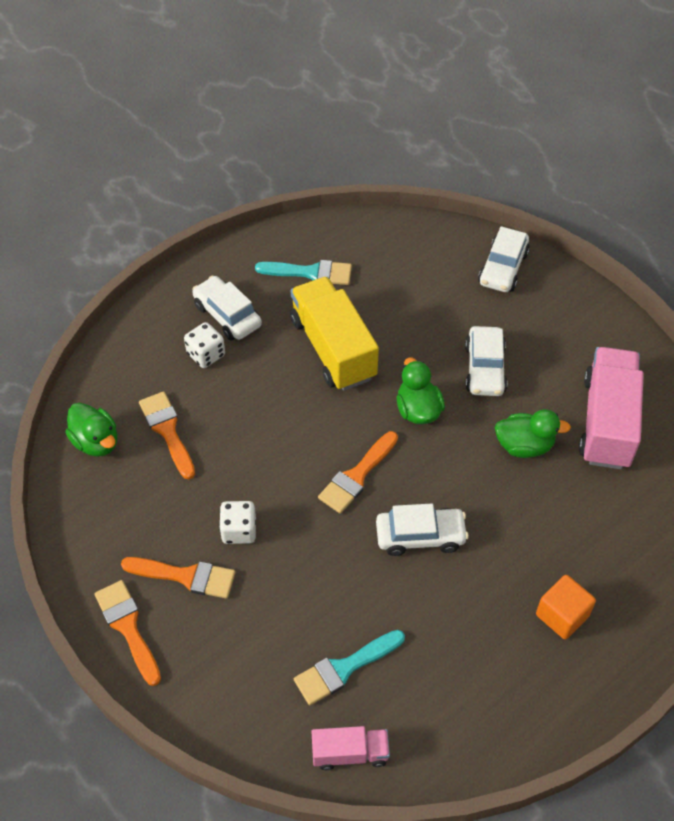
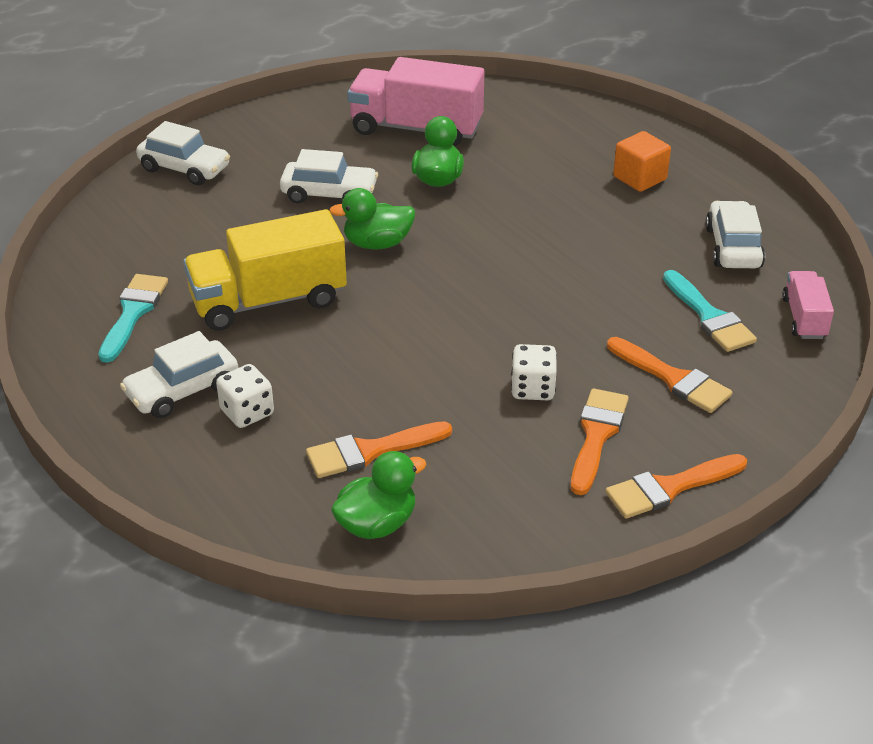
camera: 85 degrees left, 15 degrees down
(357, 476) = (463, 293): orange brush -> orange brush (673, 378)
(420, 536) = (547, 255): white car -> white car (733, 247)

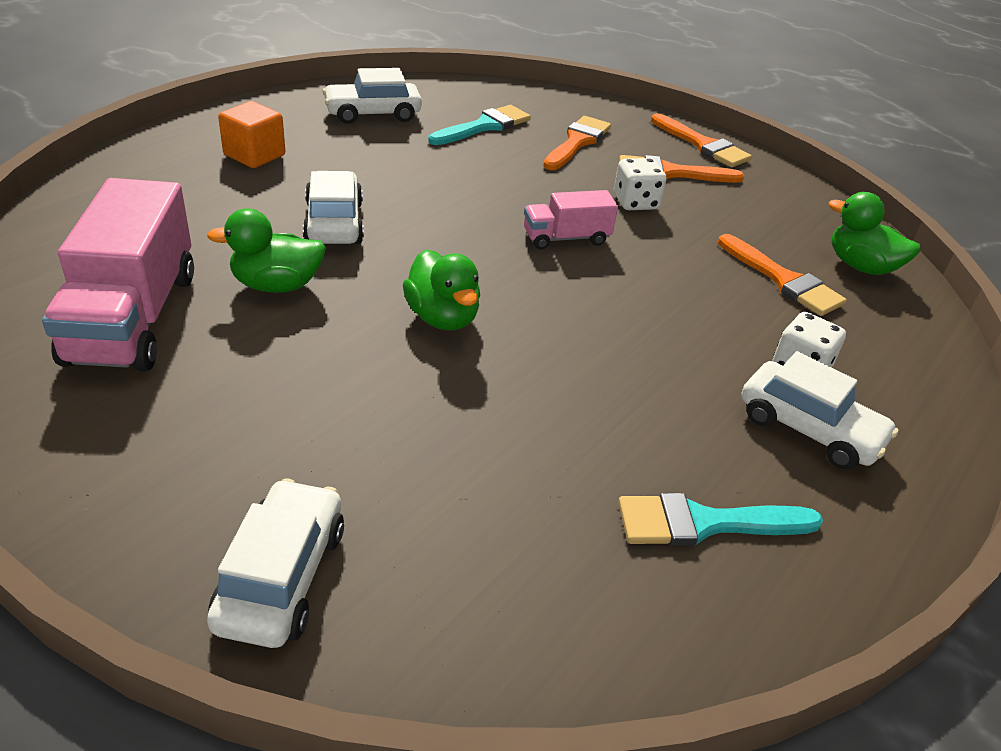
camera: 110 degrees left, 0 degrees up
(268, 301) = (603, 390): yellow truck -> none
(329, 194) = (333, 377): white car -> white car (334, 223)
(804, 318) = (466, 91): pink truck -> pink truck (566, 238)

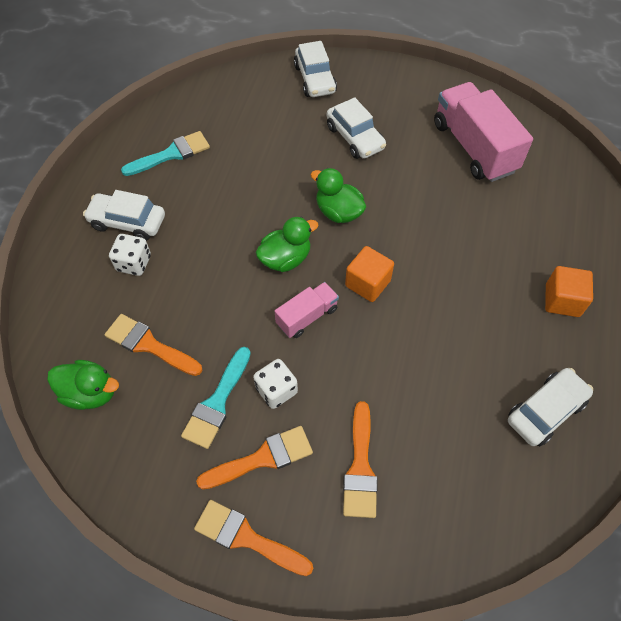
camera: 160 degrees right, 20 degrees up
(277, 285) = (434, 195): green duck -> green duck (285, 259)
(334, 223) = (451, 257): white car -> white car (355, 138)
(466, 238) = (367, 283): none -> orange cube
(484, 126) = (449, 447): turquoise brush -> turquoise brush (217, 402)

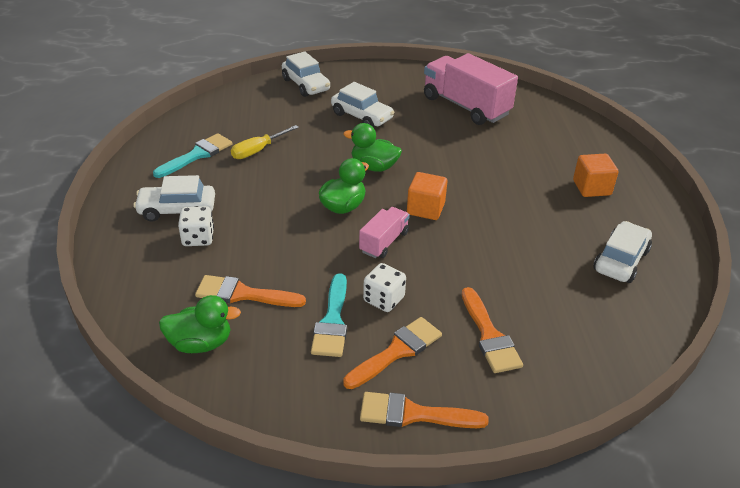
camera: 20 degrees left, 20 degrees down
(232, 161) = (258, 150): none -> yellow screwdriver

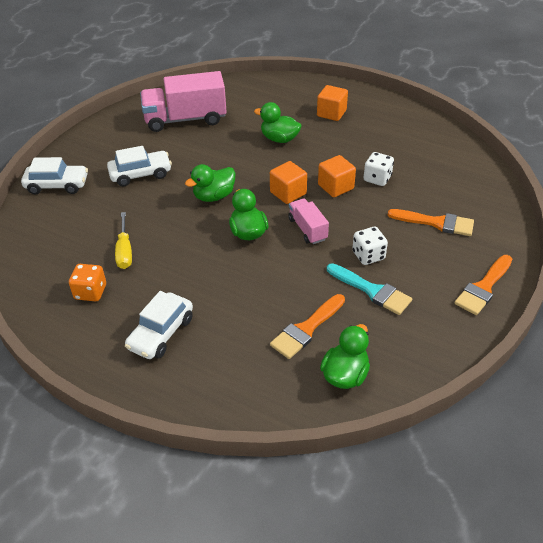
camera: 55 degrees left, 5 degrees up
(197, 155) = (90, 292): turquoise brush -> orange dice
(198, 238) = (213, 332): white dice -> white dice (377, 178)
(397, 351) = (423, 271): orange brush -> none
(470, 236) = (335, 187): none -> orange cube
(504, 171) = (279, 139): none -> green duck
(621, 260) = (408, 138): white car -> none

